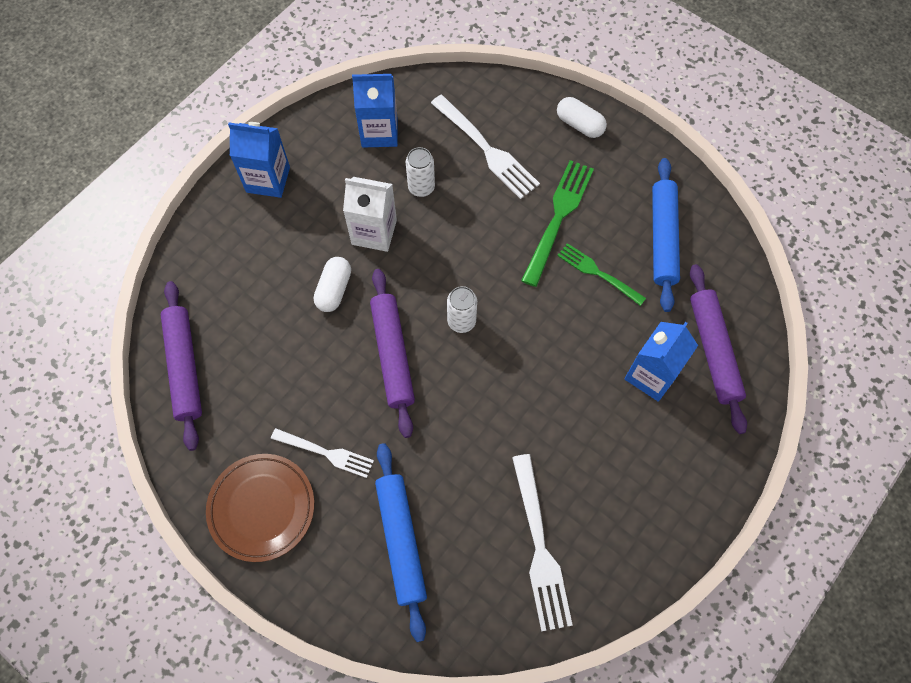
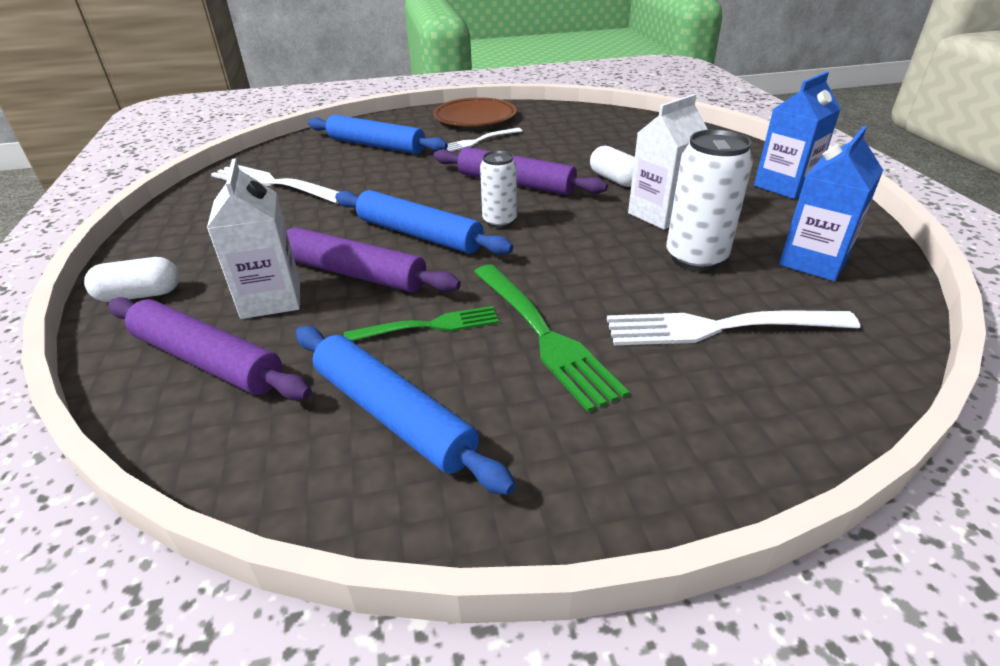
camera: 130 degrees right, 30 degrees down
(184, 367) = (615, 120): purple rolling pin -> purple rolling pin (355, 273)
(421, 187) = (695, 258): white can -> white can, size x1.60
(519, 357) = (419, 234): none -> blue rolling pin
(579, 125) = (697, 449): white capsule -> white capsule (140, 295)
(651, 375) = (271, 299): blue carton -> white carton

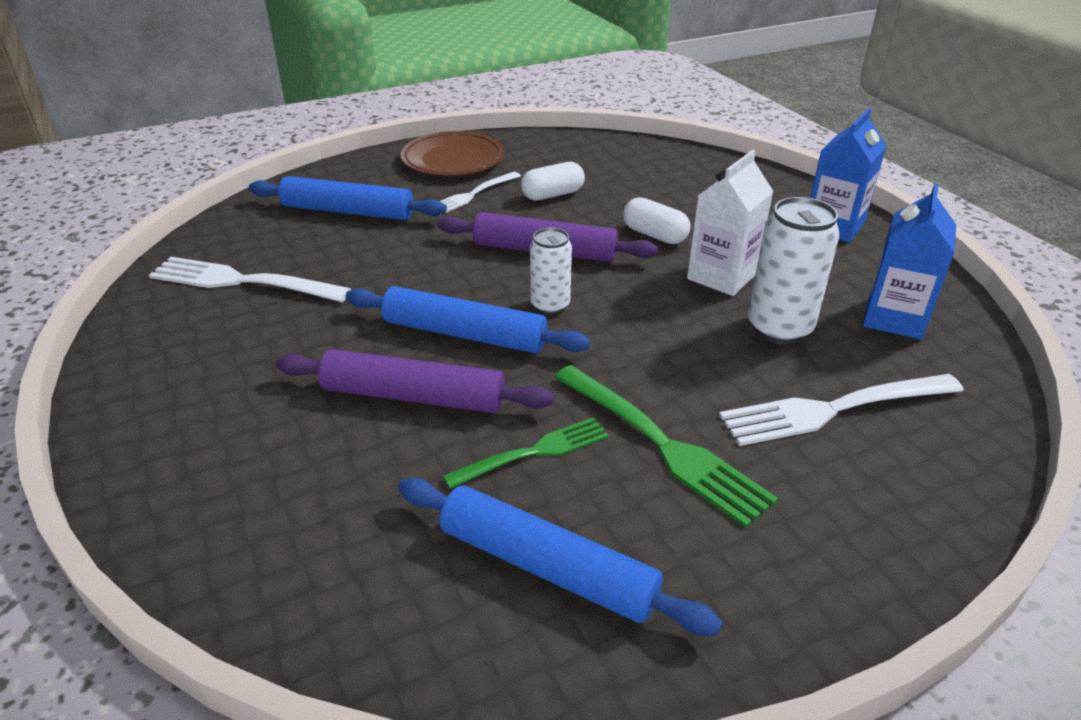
camera: 15 degrees left, 0 degrees up
(140, 295) = (154, 463): white capsule -> white capsule (553, 195)
(207, 360) = (295, 537): purple rolling pin -> none
(271, 299) = (329, 444): white carton -> none

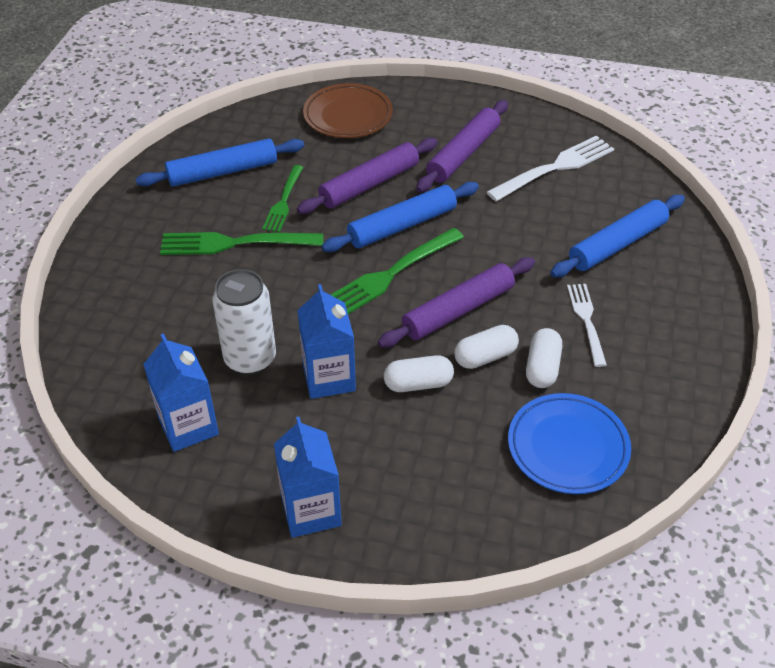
camera: 130 degrees right, 10 degrees up
(268, 353) = (463, 154): none -> purple rolling pin
(453, 160) = (670, 345): brown plate -> brown plate (348, 116)
(550, 305) = (391, 274): white can -> green fork
(578, 219) = (485, 356): none -> white capsule
(611, 164) = (567, 447): none -> blue plate
(721, 276) = (329, 378): white carton -> blue carton
(834, 409) = (172, 322): white fork -> none

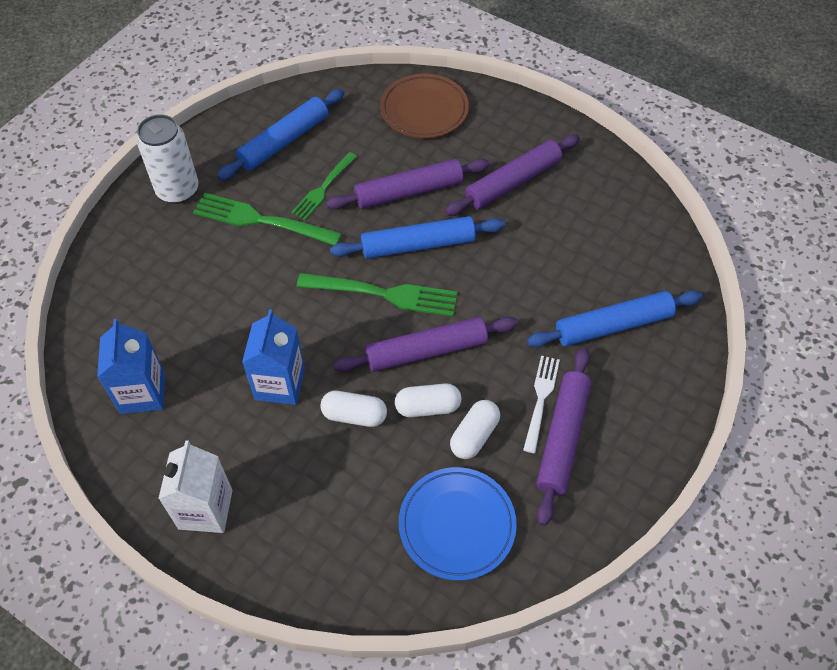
camera: 20 degrees right, 10 degrees up
(222, 172) = (284, 141): blue rolling pin -> blue rolling pin turned 45 degrees counterclockwise
(250, 359) = (222, 343): white can -> white can (178, 190)
(311, 510) = (205, 509): blue carton -> white carton
(391, 274) = (383, 294): green fork -> green fork turned 150 degrees counterclockwise
(555, 168) = (594, 222): white fork -> none
(623, 346) = (562, 437): none -> purple rolling pin

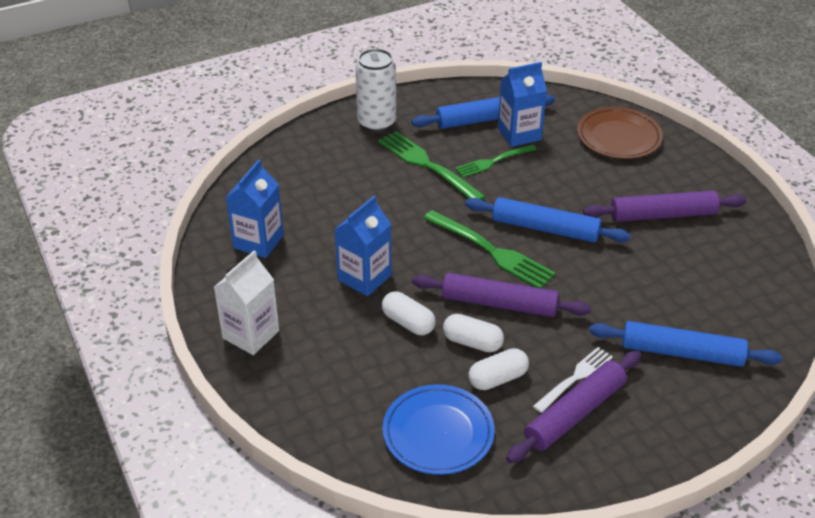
camera: 30 degrees right, 15 degrees down
(329, 145) = (519, 134): none -> blue carton
(409, 191) = (564, 189): purple rolling pin -> none

